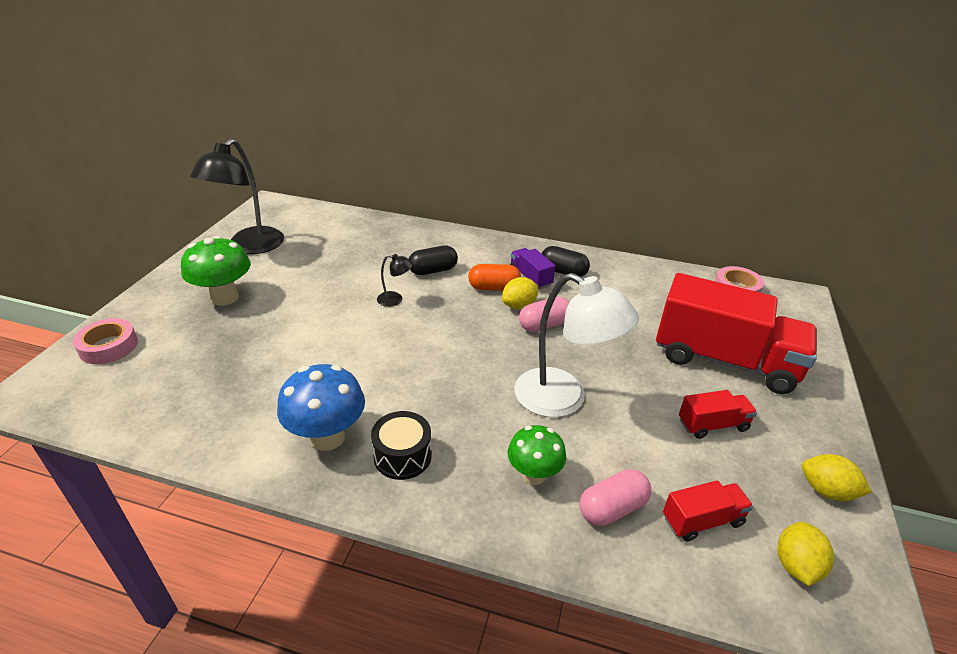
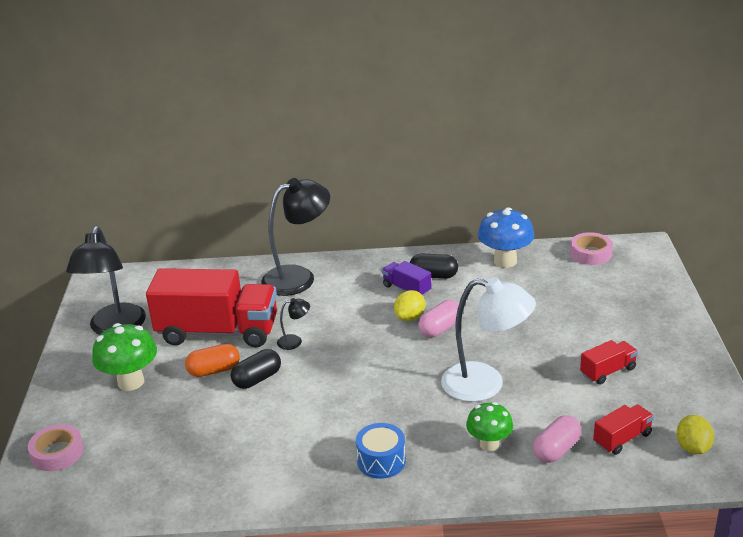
camera: 15 degrees left, 5 degrees down
(327, 437) = (312, 465): blue mushroom -> blue mushroom (505, 261)
(402, 456) = (381, 461): black drum -> blue drum
(433, 270) = (313, 305): black capsule -> black capsule (257, 379)
(436, 243) = (298, 277): none -> black lamp
(494, 288) = (378, 307): orange capsule -> orange capsule (214, 370)
(724, 360) = (600, 319): red truck -> red truck (218, 332)
(826, 491) = (701, 394): yellow lemon -> none

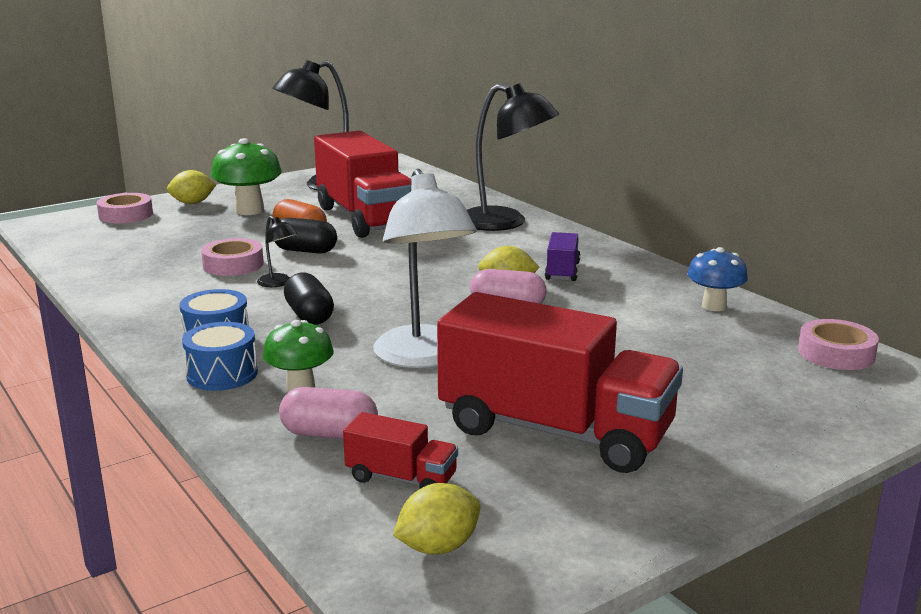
camera: 55 degrees right, 10 degrees down
(72, 407) = (192, 203): none -> yellow lemon
(249, 421) = (233, 264): none -> pink tape
(295, 341) = (389, 249): black lamp -> black lamp (278, 283)
(433, 276) = (612, 277): black capsule -> black capsule (309, 316)
(443, 472) = (222, 374): none -> blue drum
(505, 261) = (714, 306): blue mushroom -> blue mushroom, size x0.66
(608, 371) = (555, 431): red truck -> red truck, size x2.27

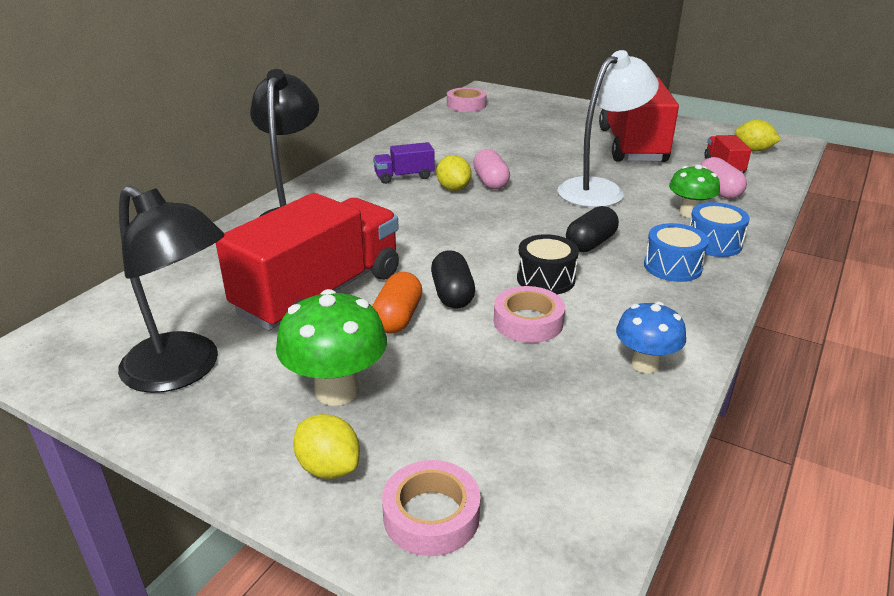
camera: 115 degrees left, 10 degrees up
(278, 283) = (546, 279): black lamp -> black drum
(714, 306) = (427, 131): blue mushroom -> blue mushroom (645, 364)

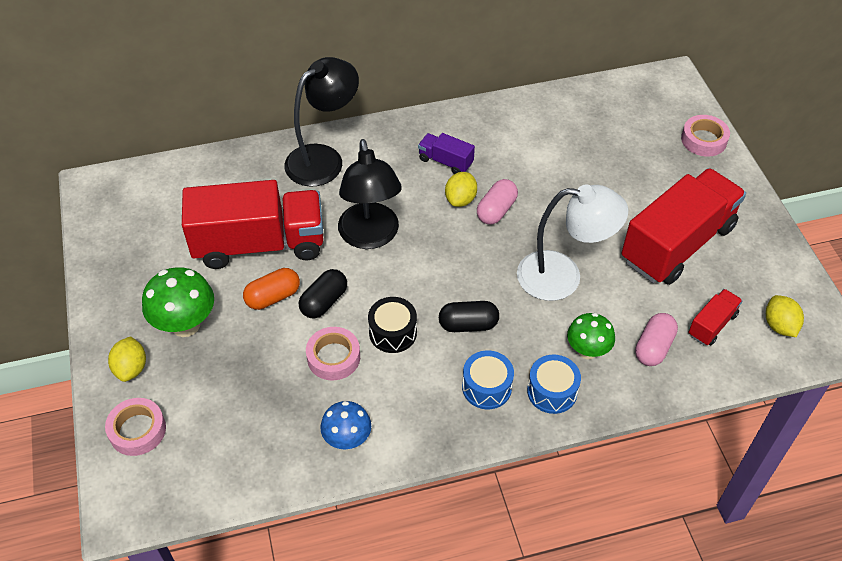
camera: 45 degrees right, 20 degrees up
(184, 370) = (140, 254): black lamp -> black lamp (370, 237)
(466, 105) = (621, 93): pink tape -> pink tape (703, 140)

